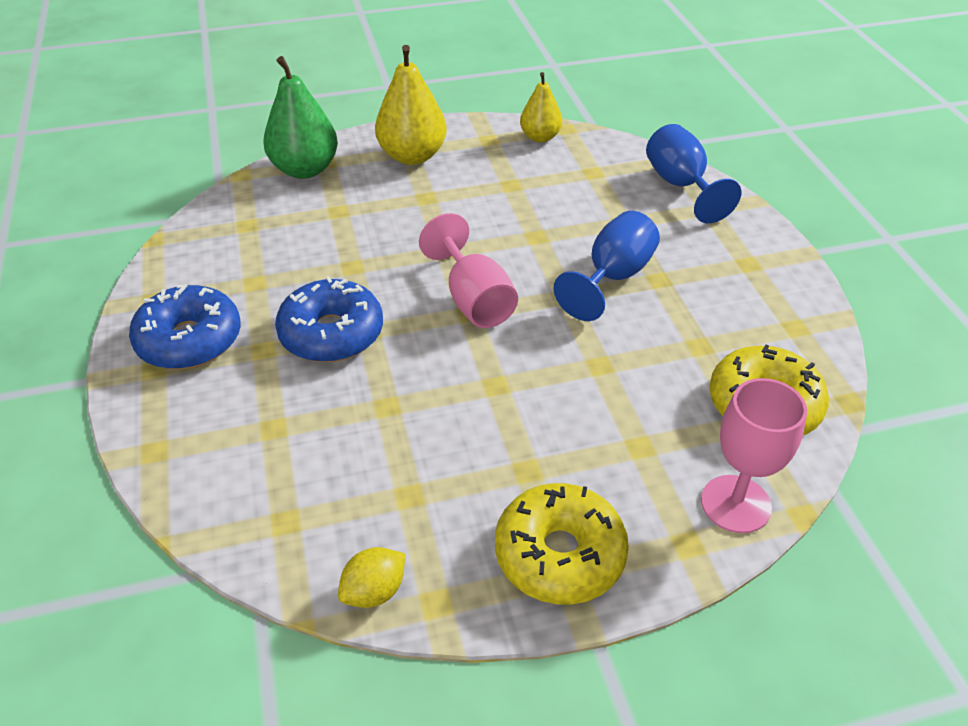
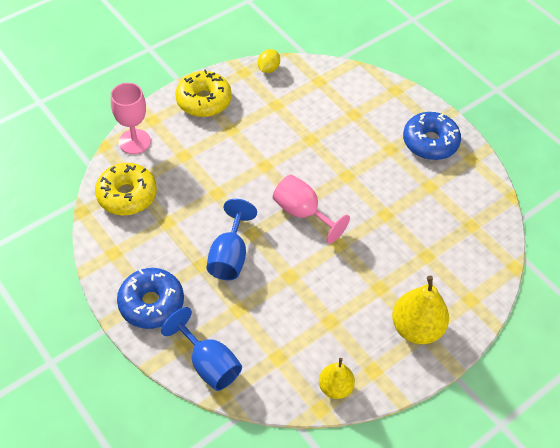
camera: 155 degrees right, 10 degrees up
(305, 169) = (478, 286): green pear -> none
(331, 333) = (364, 168): blue donut -> blue donut (151, 303)

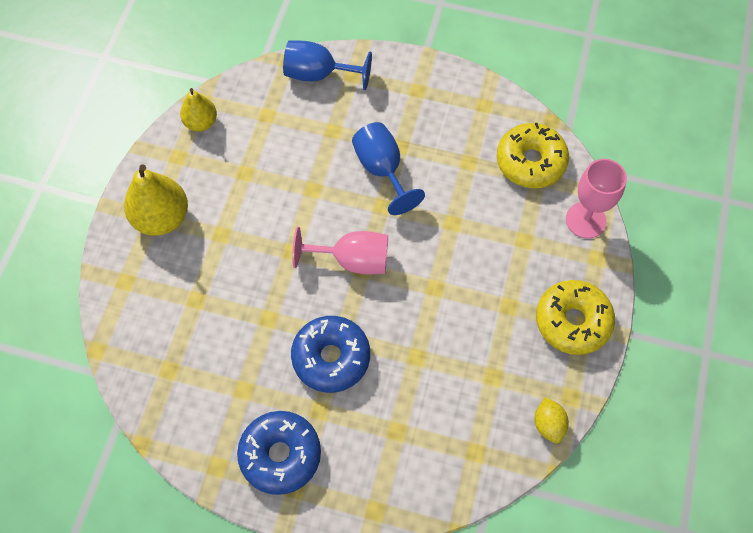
camera: 145 degrees right, 10 degrees up
(151, 303) = (409, 87): blue donut -> blue donut (331, 358)

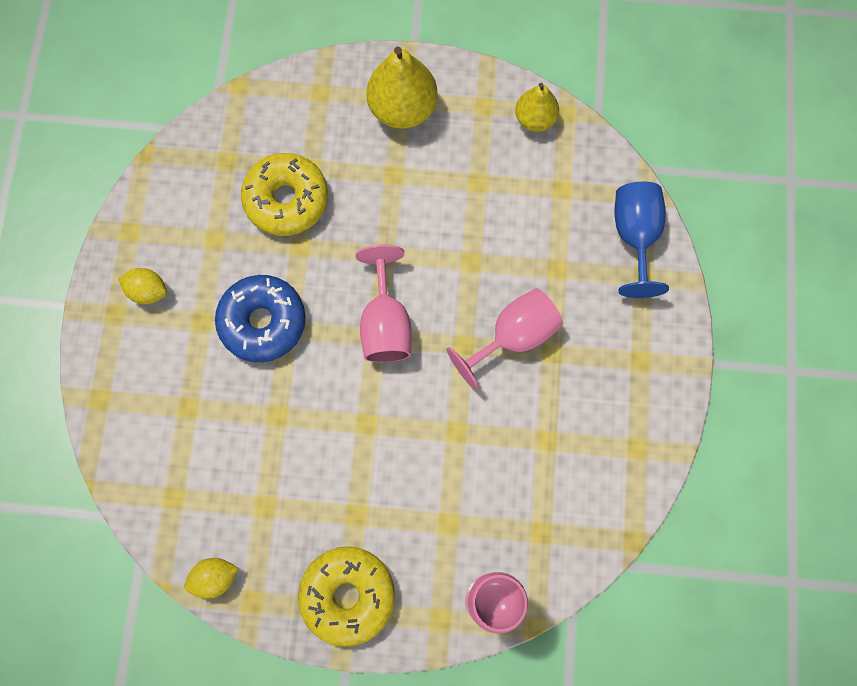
camera: 80 degrees right, 10 degrees up
(280, 455) = (148, 291): blue donut -> yellow lemon
(382, 170) = (513, 337): blue goblet -> pink goblet
(530, 162) = (563, 519): yellow donut -> yellow donut (286, 200)

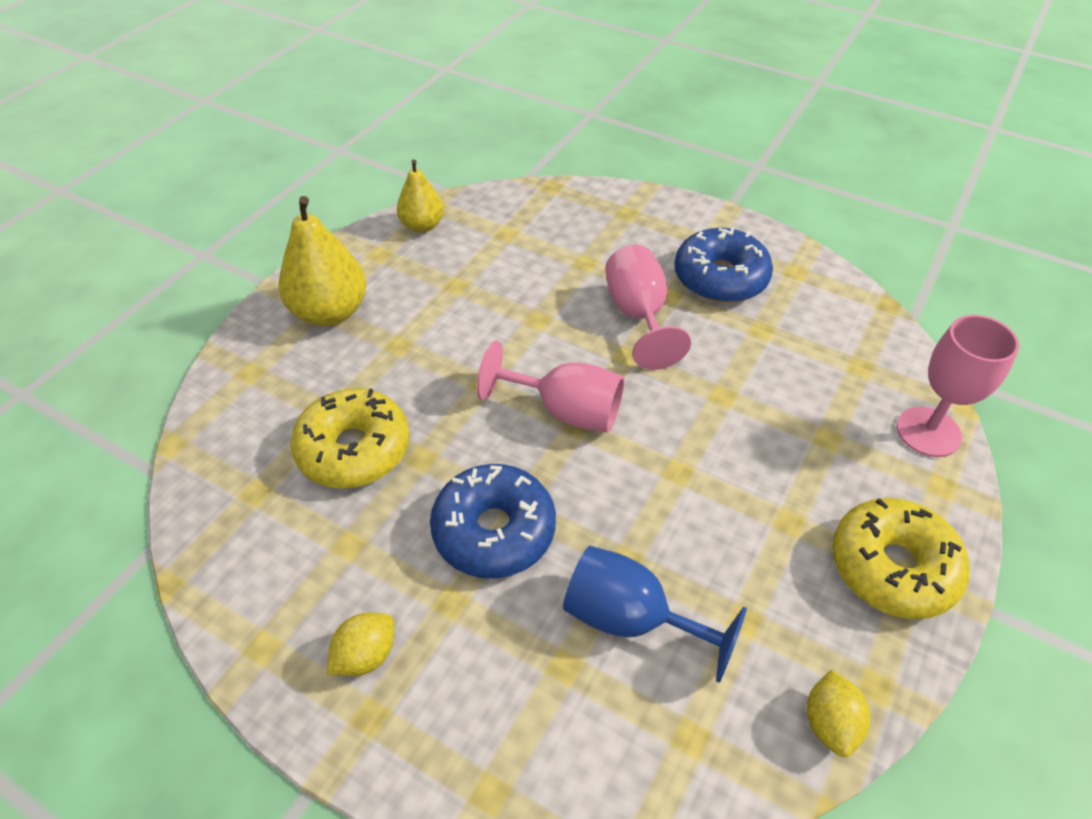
camera: 65 degrees left, 25 degrees down
(594, 387) = (720, 278): none -> blue donut
(635, 236) = (585, 205): blue goblet -> blue goblet (631, 619)

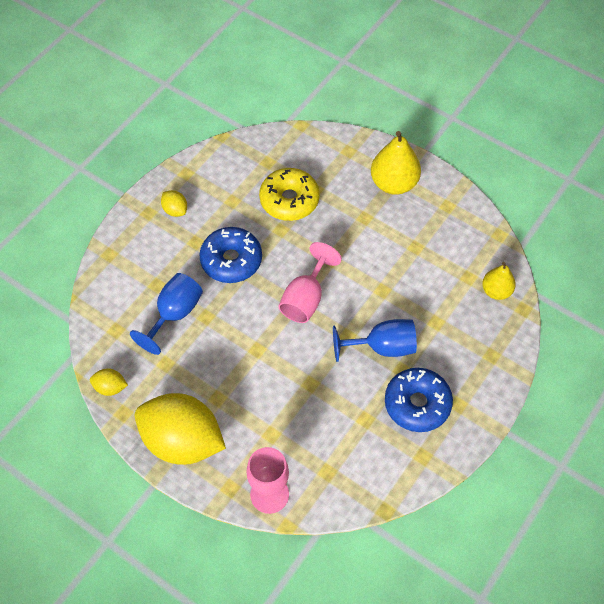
camera: 95 degrees right, 10 degrees up
(422, 226) = (476, 228): yellow pear -> yellow pear (496, 291)
(638, 315) = (382, 347): pink goblet -> blue goblet
(892, 567) = (182, 441): yellow donut -> yellow lemon

